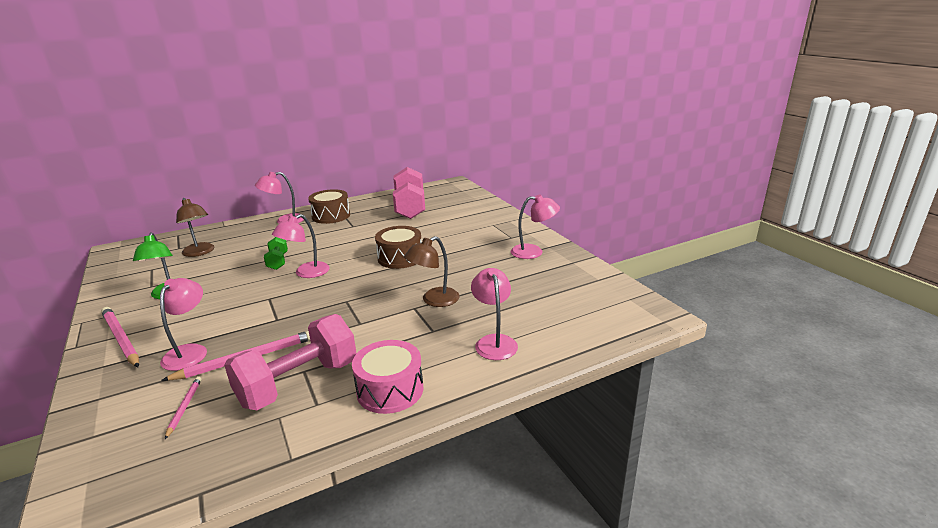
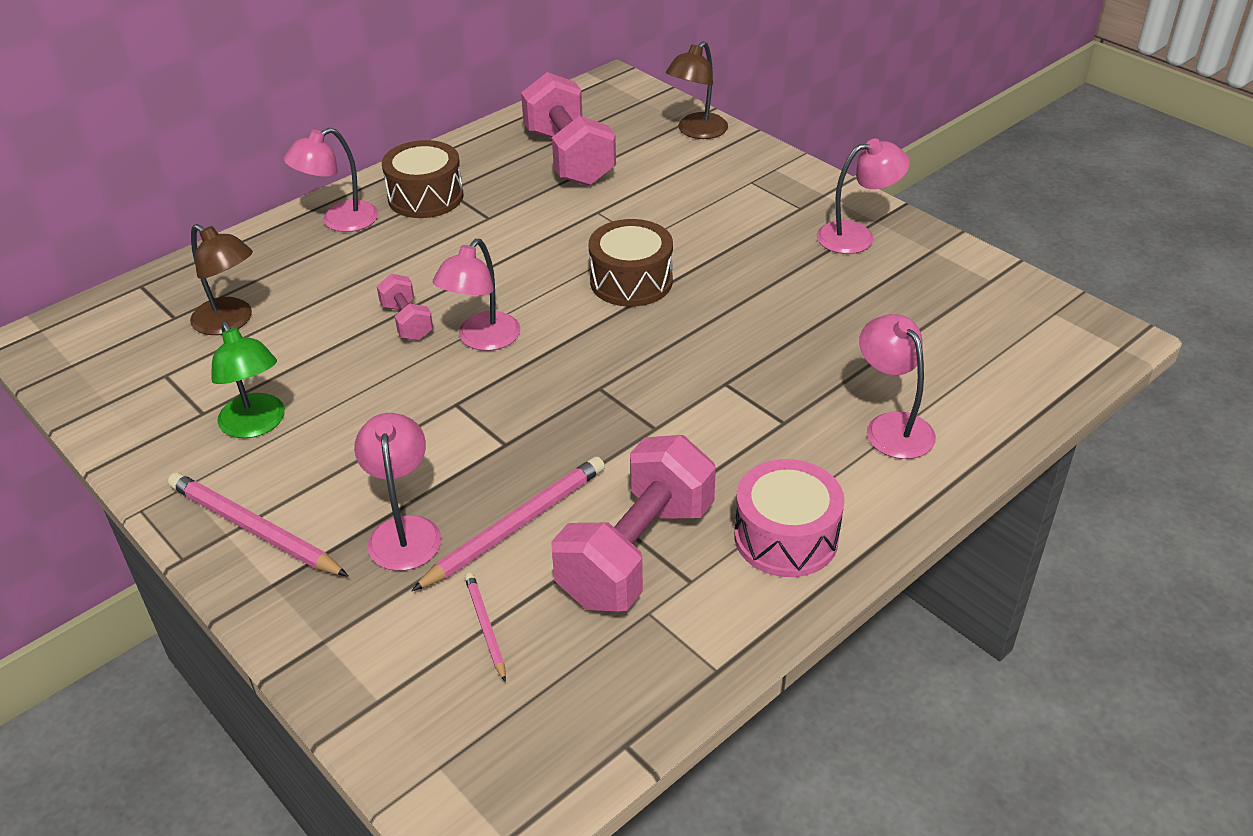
camera: 15 degrees left, 15 degrees up
(278, 262) = (407, 322): green dumbbell -> pink dumbbell
(434, 300) = (749, 363): brown lamp -> brown lamp (696, 132)

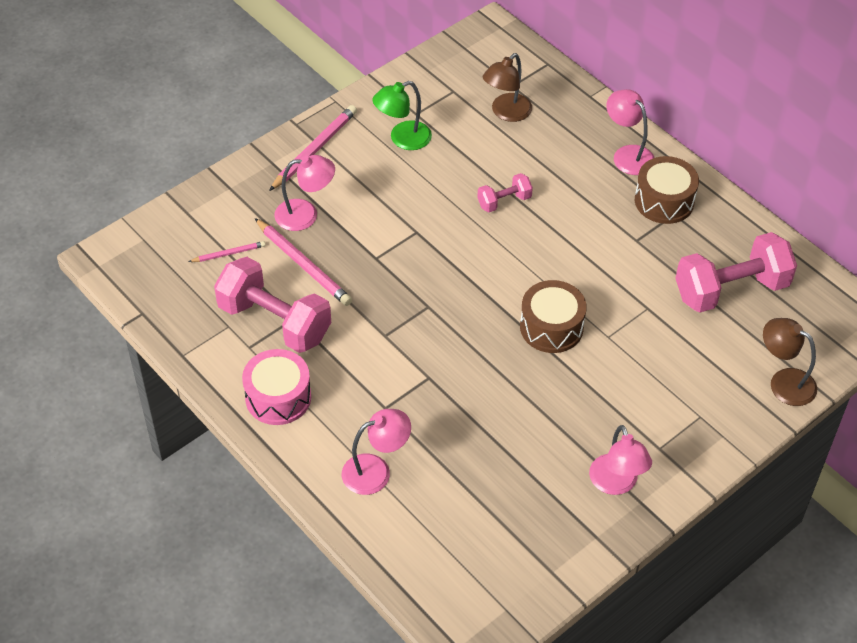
camera: 90 degrees right, 10 degrees up
(482, 340) = (482, 242): pink lamp -> none

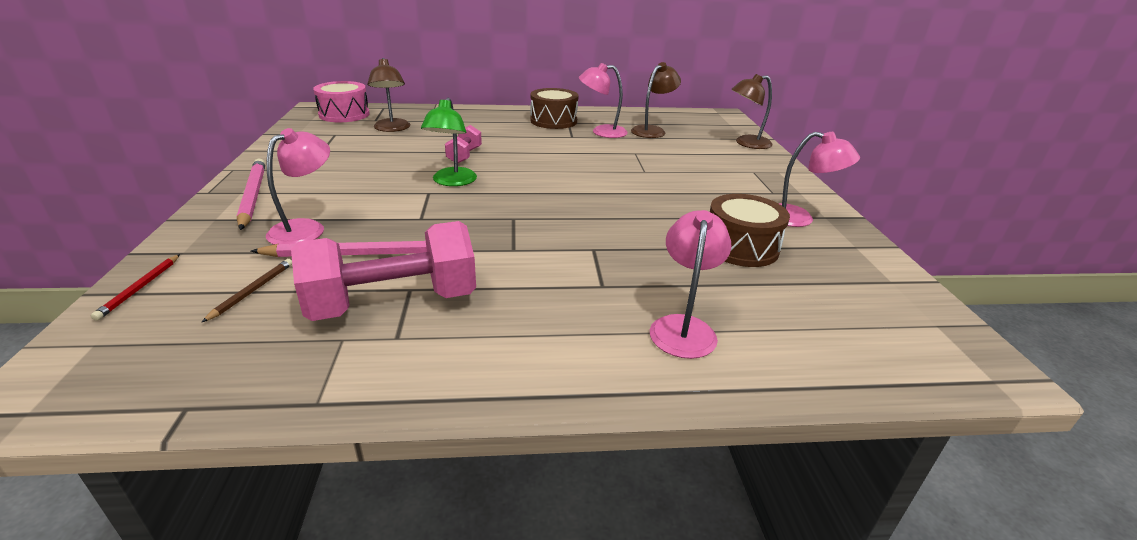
camera: 55 degrees left, 20 degrees down
(189, 207) = (140, 288): none -> red pencil
(228, 254) = (252, 291): pink pencil -> brown pencil
(278, 397) = (499, 350): pink drum -> pink drum (344, 114)
(402, 139) = (331, 163): green lamp -> green lamp (452, 182)
(551, 327) = (609, 184): brown drum -> brown drum (740, 247)
(627, 154) = (499, 116): pink lamp -> pink lamp (601, 132)
(731, 289) = (652, 130): pink dumbbell -> brown lamp

